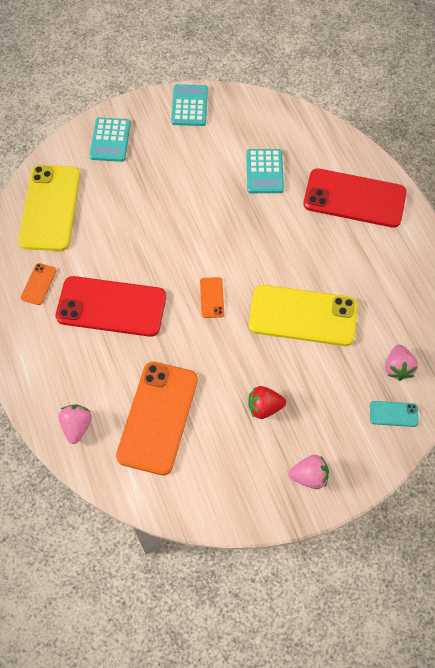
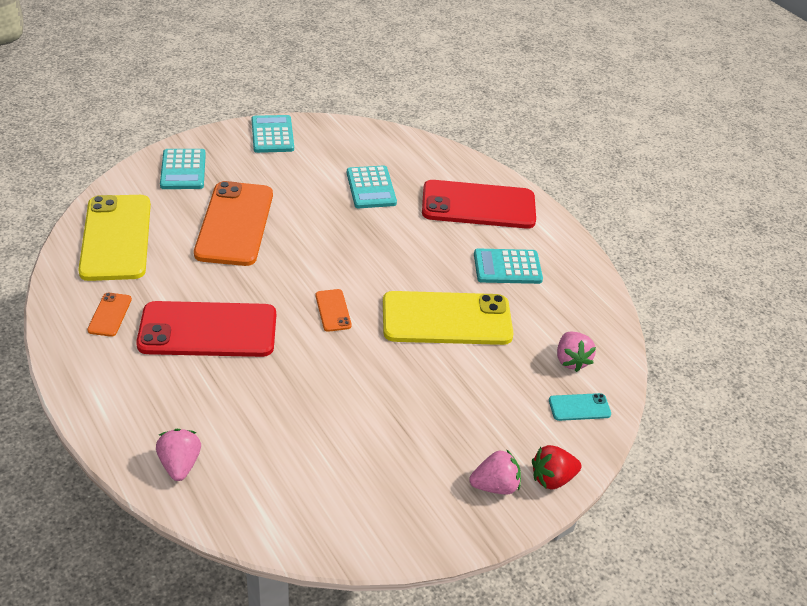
camera: 15 degrees left, 20 degrees down
(157, 417) = (287, 442): orange phone -> orange phone (234, 224)
(264, 407) = (421, 417): red strawberry -> red strawberry (552, 478)
(365, 267) = (507, 267): none -> turquoise calculator

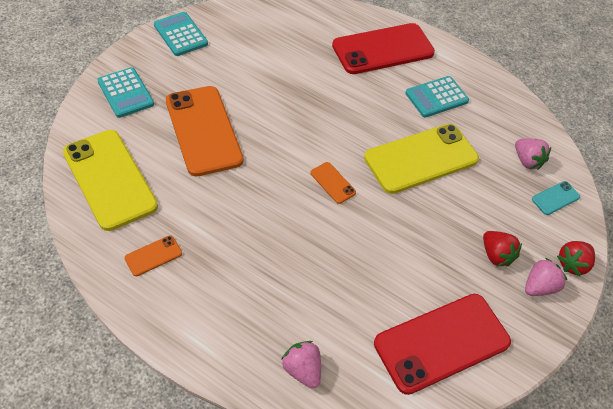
camera: 25 degrees left, 10 degrees up
(110, 314) = (153, 256): orange phone -> orange phone turned 75 degrees clockwise
(208, 330) = (245, 238): red phone -> red phone (442, 343)
(371, 188) = (292, 60): turquoise calculator -> none
(466, 437) = (496, 255): none -> red strawberry

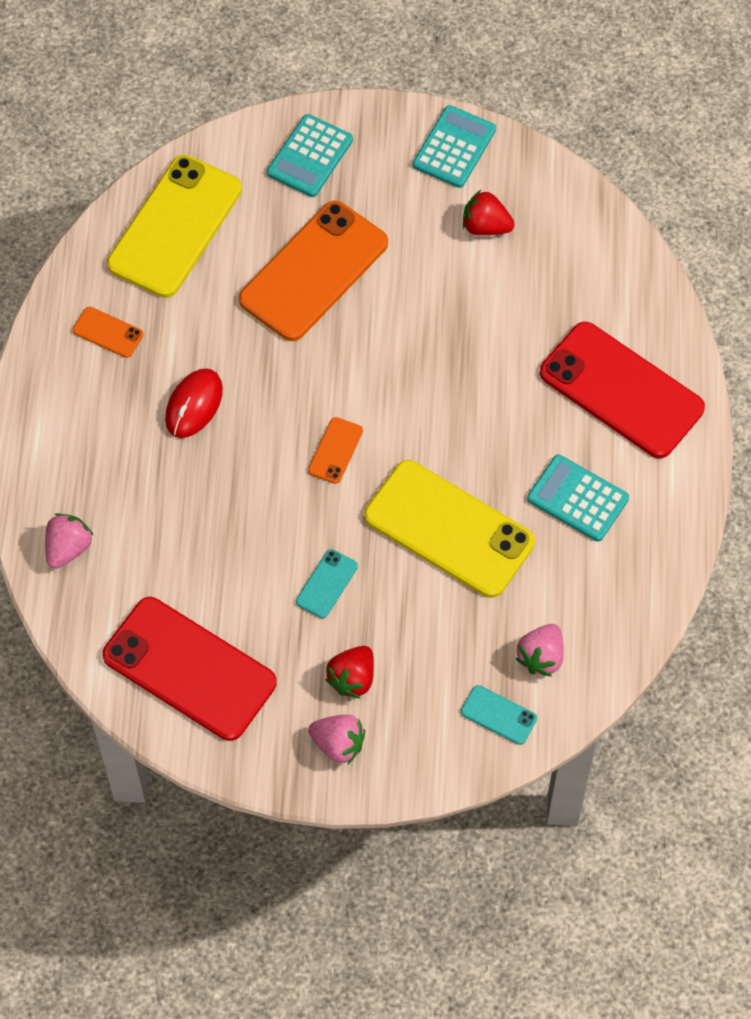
camera: 65 degrees right, 10 degrees up
(246, 236) = (194, 405): none -> red mouse
(422, 234) = (326, 584): none -> turquoise phone
(572, 264) = (400, 771): red strawberry -> red strawberry (485, 226)

